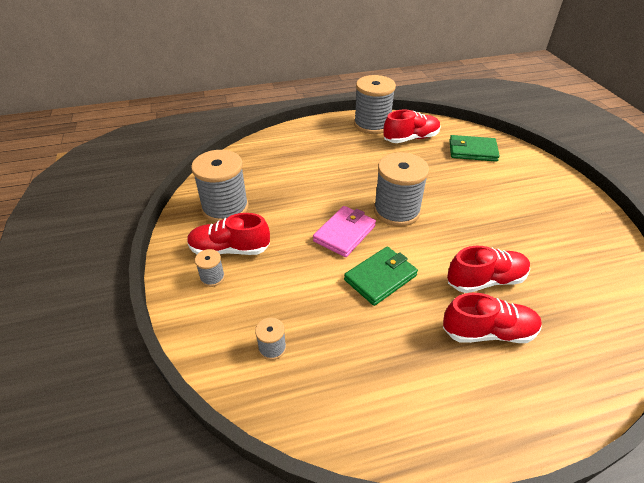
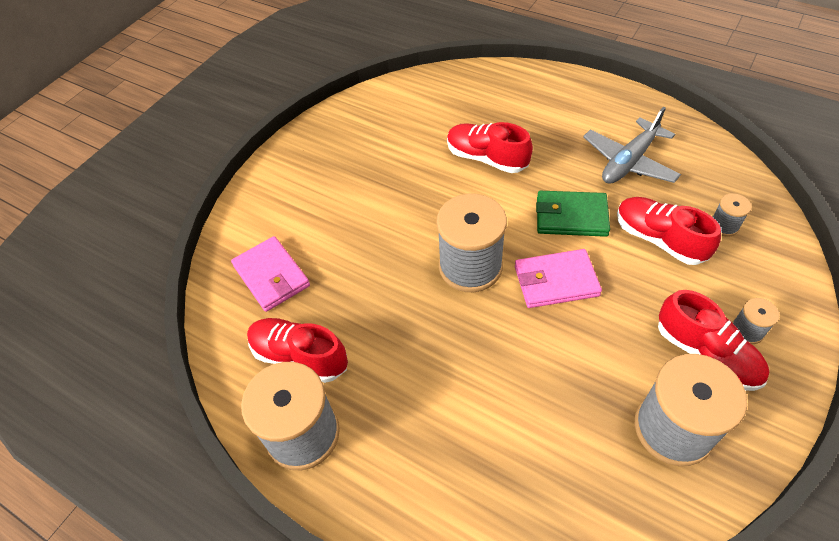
camera: 130 degrees left, 10 degrees up
(392, 358) = (629, 161): none -> grey plane
(472, 151) = (271, 276): green wallet -> pink wallet
(488, 332) = (537, 132): red shoe -> red shoe (659, 239)

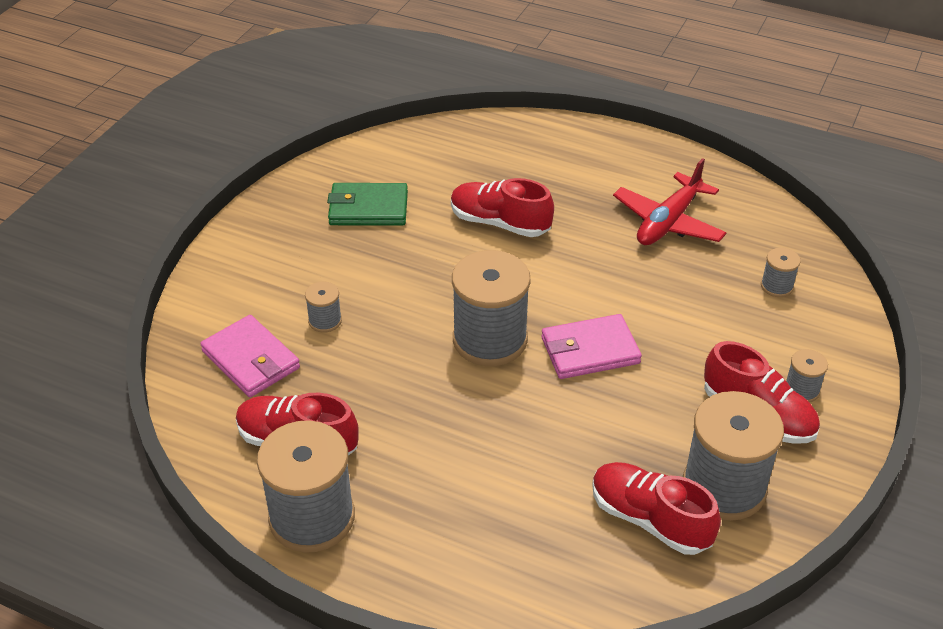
camera: 10 degrees left, 10 degrees down
(335, 242) = (325, 321): none -> grey spool
(571, 216) = (603, 283): green wallet -> green wallet (368, 208)
(629, 161) = (668, 222): grey plane -> red plane
(659, 239) = (705, 303): red shoe -> red shoe (650, 519)

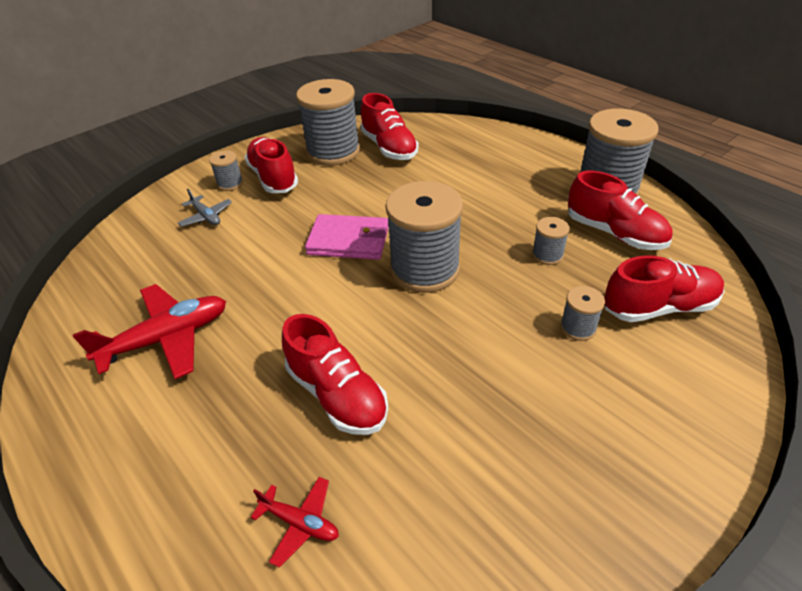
camera: 155 degrees left, 0 degrees up
(251, 360) = (659, 307): pink wallet -> red shoe
(368, 208) = (491, 477): green wallet -> none
(475, 161) = (300, 523): none -> red plane
(774, 337) = (206, 216): none -> grey plane
(776, 286) = (155, 251): grey spool -> grey spool (547, 255)

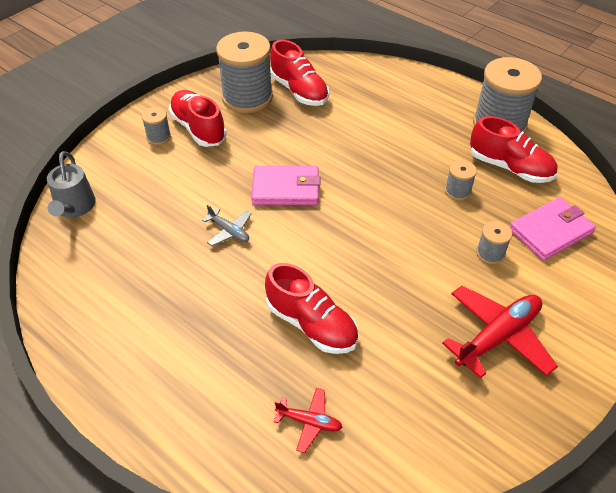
camera: 10 degrees left, 5 degrees up
(118, 246) = (74, 207): none -> grey watering can
(166, 338) = (153, 290): red plane -> red plane (497, 337)
(206, 216) = (147, 172): grey plane -> grey plane (229, 231)
(425, 269) = (358, 211): grey spool -> none
(659, 307) = (550, 231): red shoe -> pink wallet

